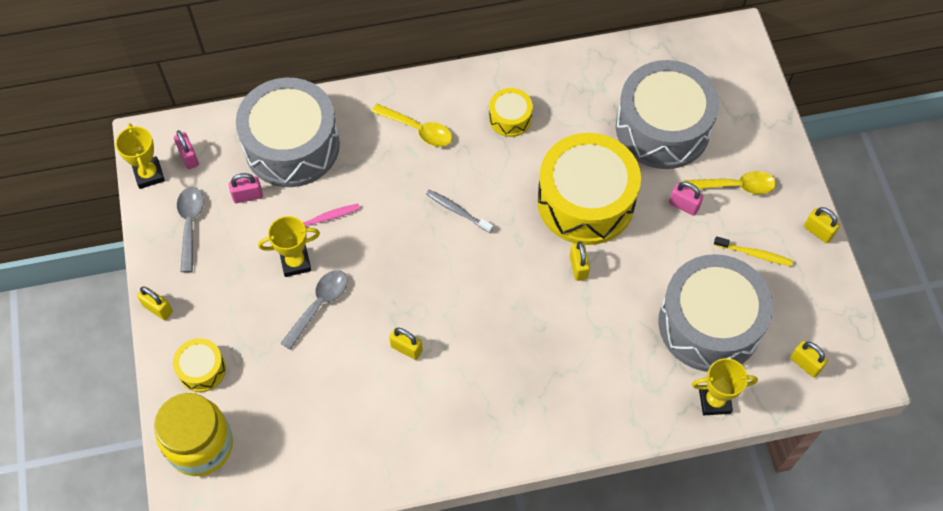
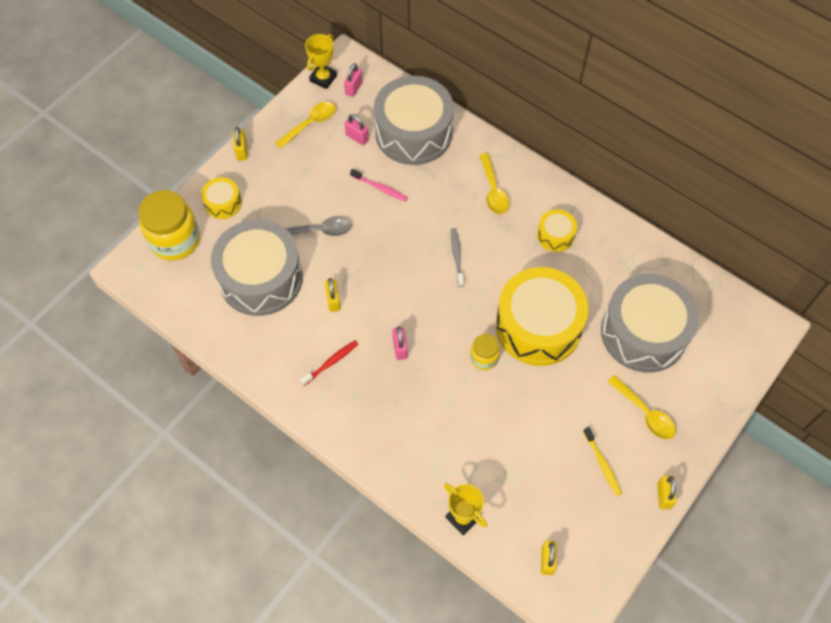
camera: 50 degrees right, 0 degrees up
(190, 224) = (310, 124): grey spoon -> yellow spoon
(295, 262) = (336, 196): yellow trophy -> none
(469, 398) = (331, 362): none -> red toothbrush
(578, 267) = (484, 358): yellow padlock -> yellow jar
(684, 205) = (596, 390): pink padlock -> pink padlock (400, 348)
(709, 324) = (519, 472): grey drum -> grey drum (261, 278)

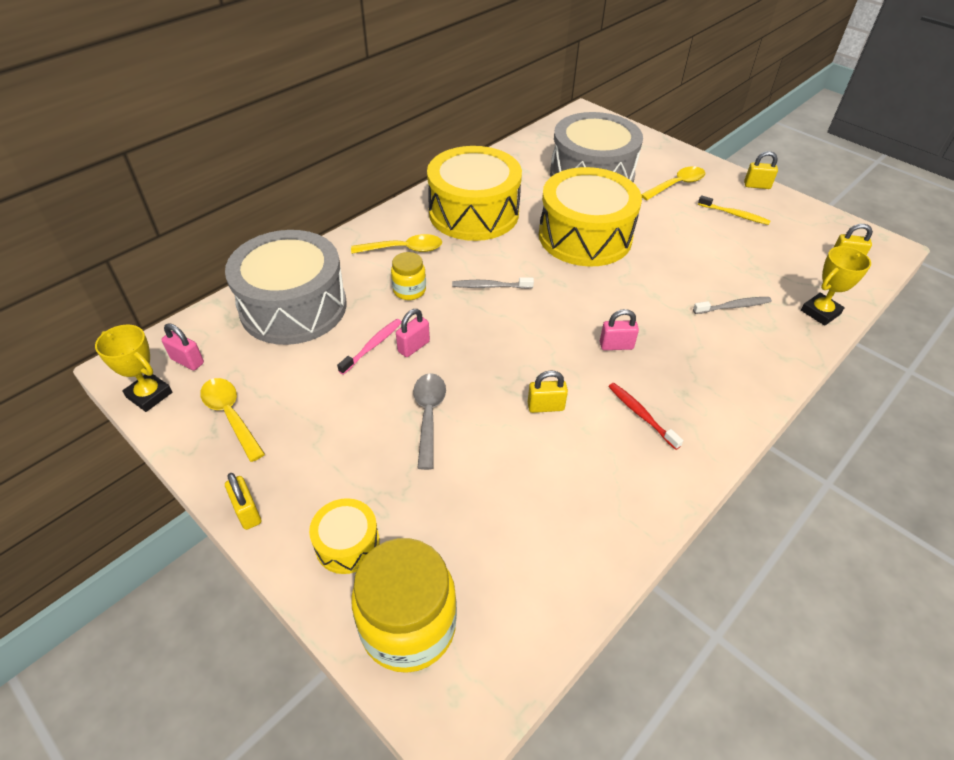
camera: 85 degrees left, 15 degrees down
(242, 151) = (247, 512): yellow padlock -> yellow padlock turned 60 degrees clockwise
(261, 278) = (501, 492): grey drum -> none
(357, 137) = (278, 363): pink padlock -> pink padlock (413, 346)
(460, 443) = (733, 306): none -> grey toothbrush
(484, 358) = (625, 278): yellow jar -> yellow jar (409, 290)
(555, 235) = (473, 213): yellow drum -> yellow drum, size x2.19
(602, 464) = (734, 214): yellow toothbrush -> yellow toothbrush turned 45 degrees clockwise

